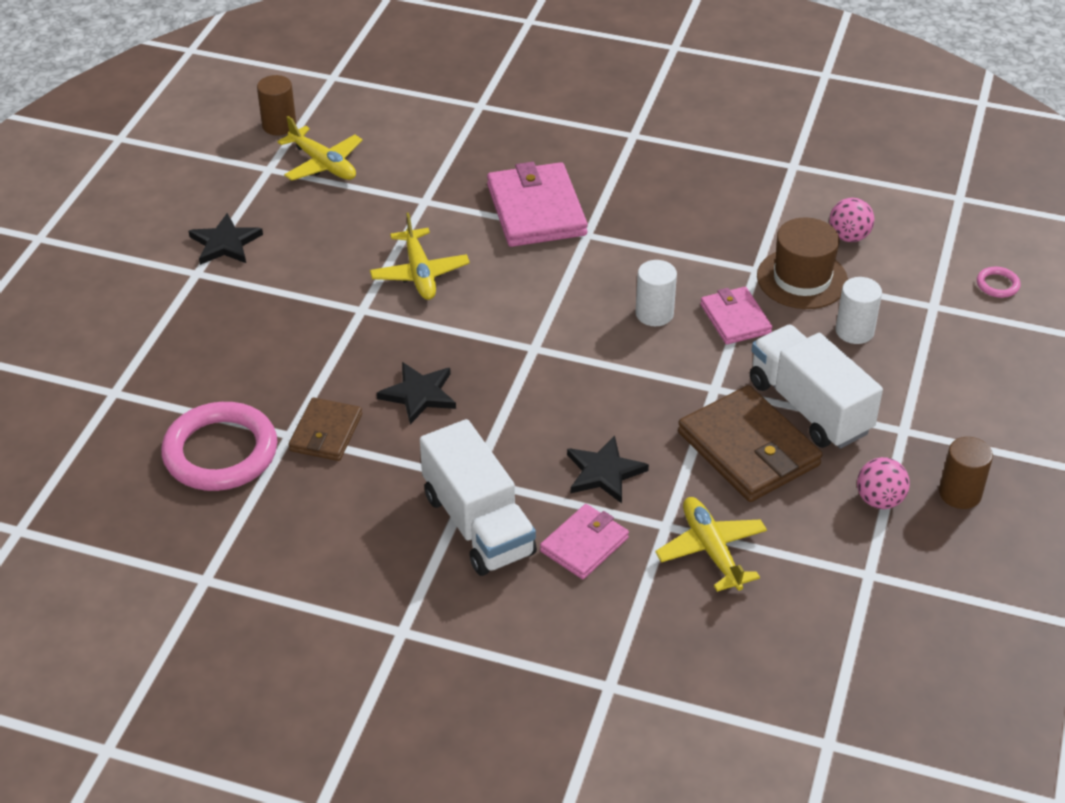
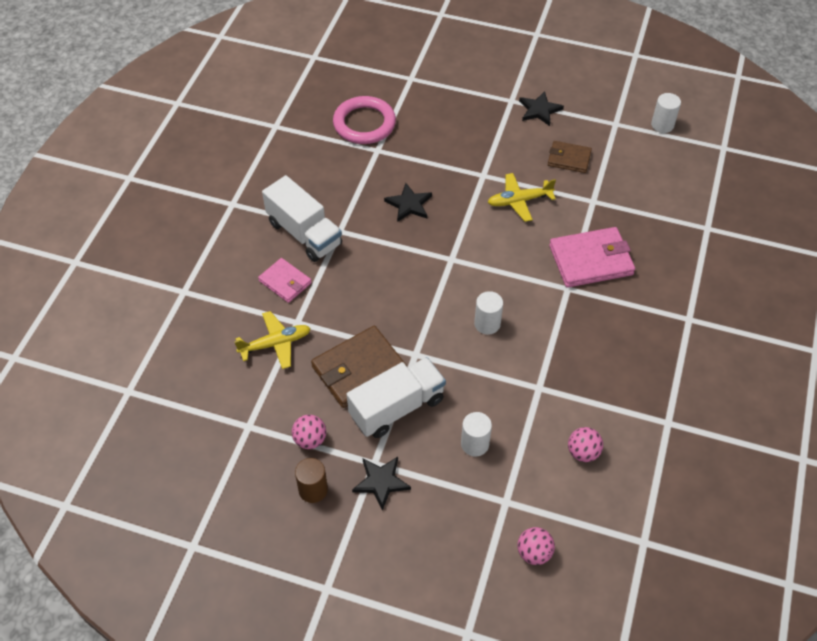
camera: 90 degrees right, 10 degrees up
(279, 125) = (662, 125): brown cylinder -> white cylinder
(323, 164) = (624, 149): yellow plane -> none
(326, 433) = (378, 165): brown wallet -> brown wallet (569, 159)
(478, 524) = (304, 233): white truck -> white truck turned 105 degrees counterclockwise
(604, 472) = (342, 293): black star -> black star (381, 482)
(735, 319) = (484, 370): pink wallet -> none
(802, 279) = (530, 416): brown hat -> none
(997, 285) = (534, 553): pink ring -> pink ball

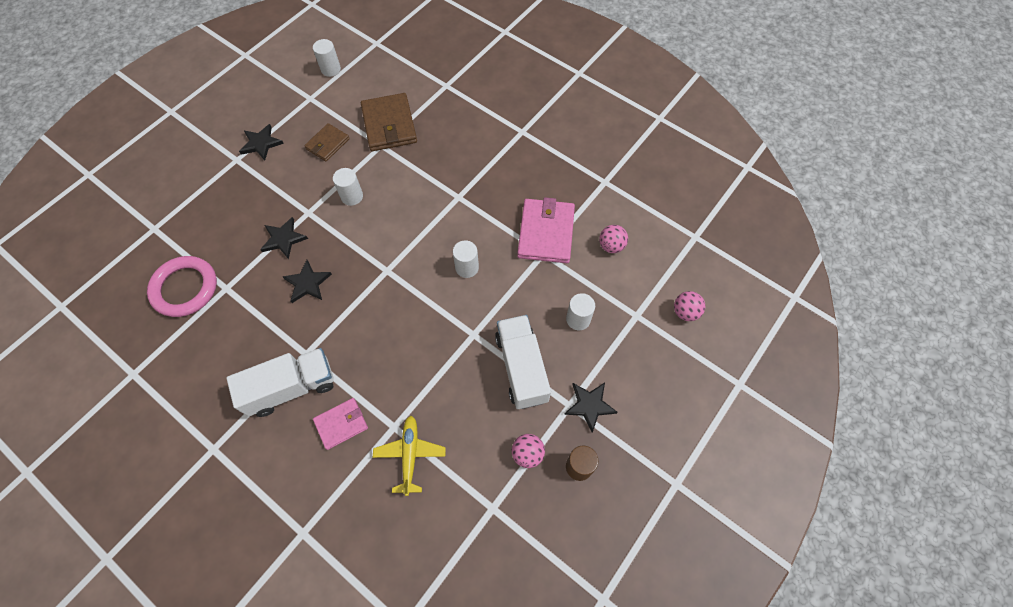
camera: 70 degrees left, 10 degrees up
(359, 369) = (470, 387): brown wallet -> brown wallet (389, 125)
(445, 169) = (283, 239): none -> black star
(519, 201) = (352, 196): yellow plane -> white cylinder
(591, 260) = (439, 170): pink wallet -> pink wallet (546, 233)

